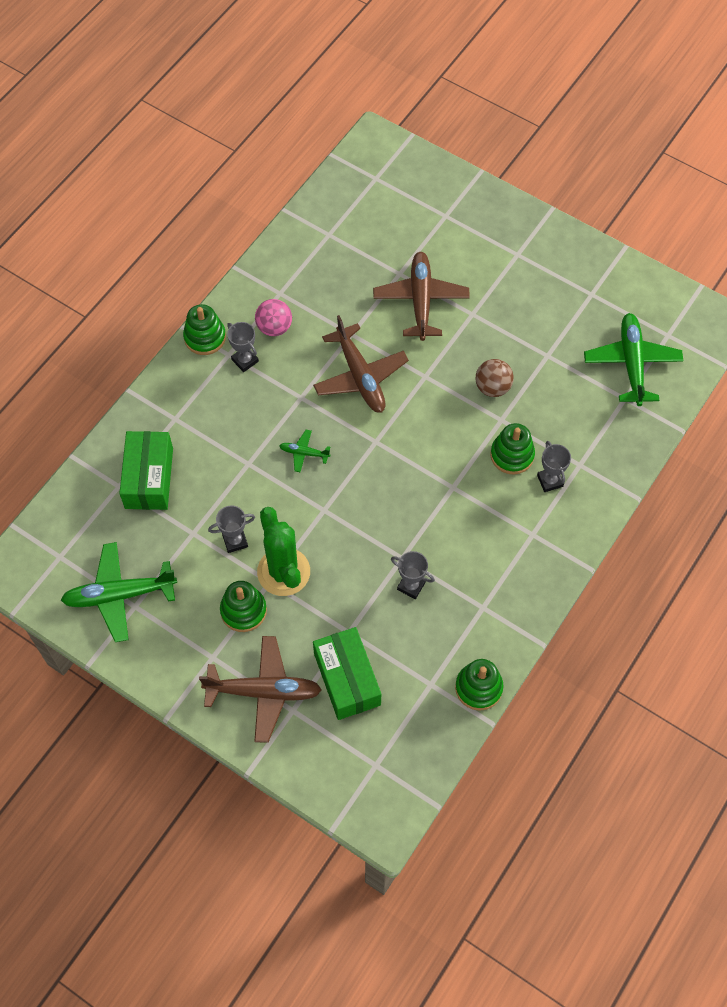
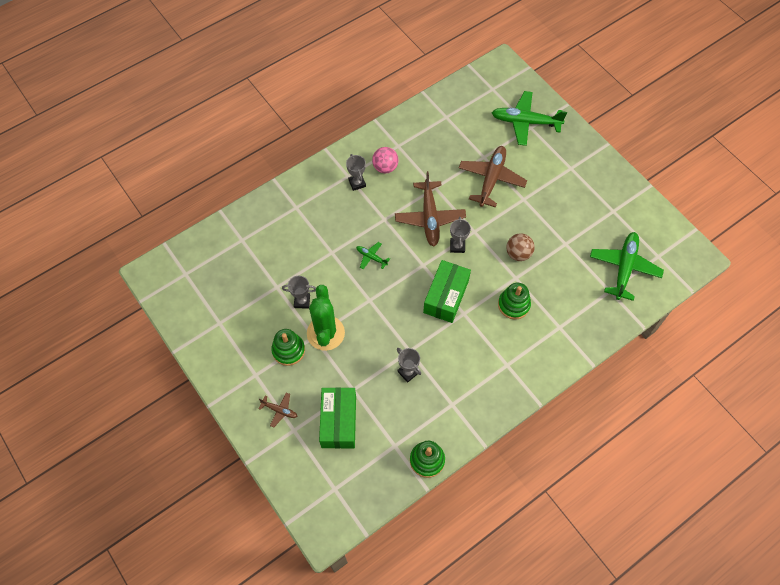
camera: 20 degrees right, 0 degrees up
(119, 595) = (212, 312): green plane -> green plane (525, 122)
(149, 478) = (263, 241): green box -> green box (446, 296)
(205, 337) = (337, 160): green stacking toy -> none
(264, 692) = (279, 410): brown plane -> brown plane, size x0.48
(550, 481) = (533, 331): grey trophy -> grey trophy (457, 246)

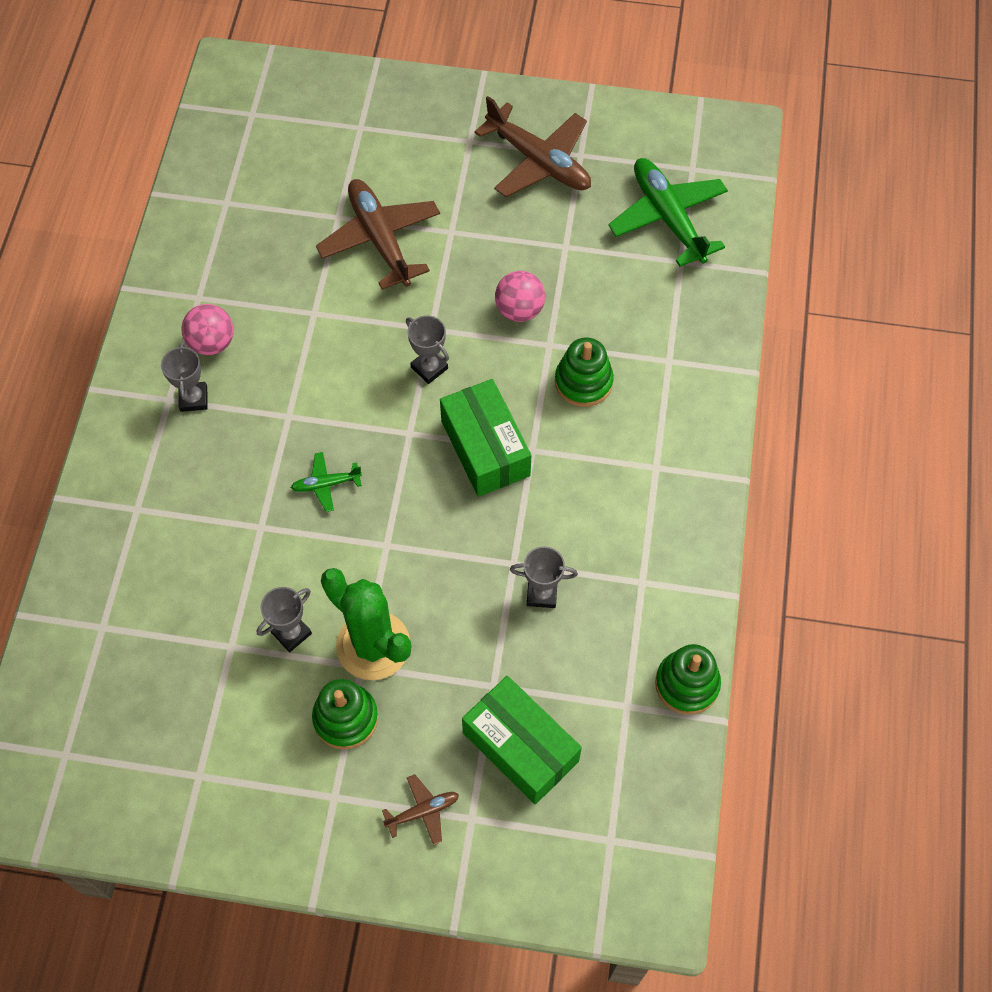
camera: 45 degrees left, 0 degrees up
(357, 183) = (193, 399): grey trophy -> grey trophy turned 60 degrees clockwise
(429, 218) = (351, 361): brown plane -> brown plane (539, 161)
(518, 254) = (519, 310): brown ball -> pink ball
(525, 122) = (345, 125): green plane -> none

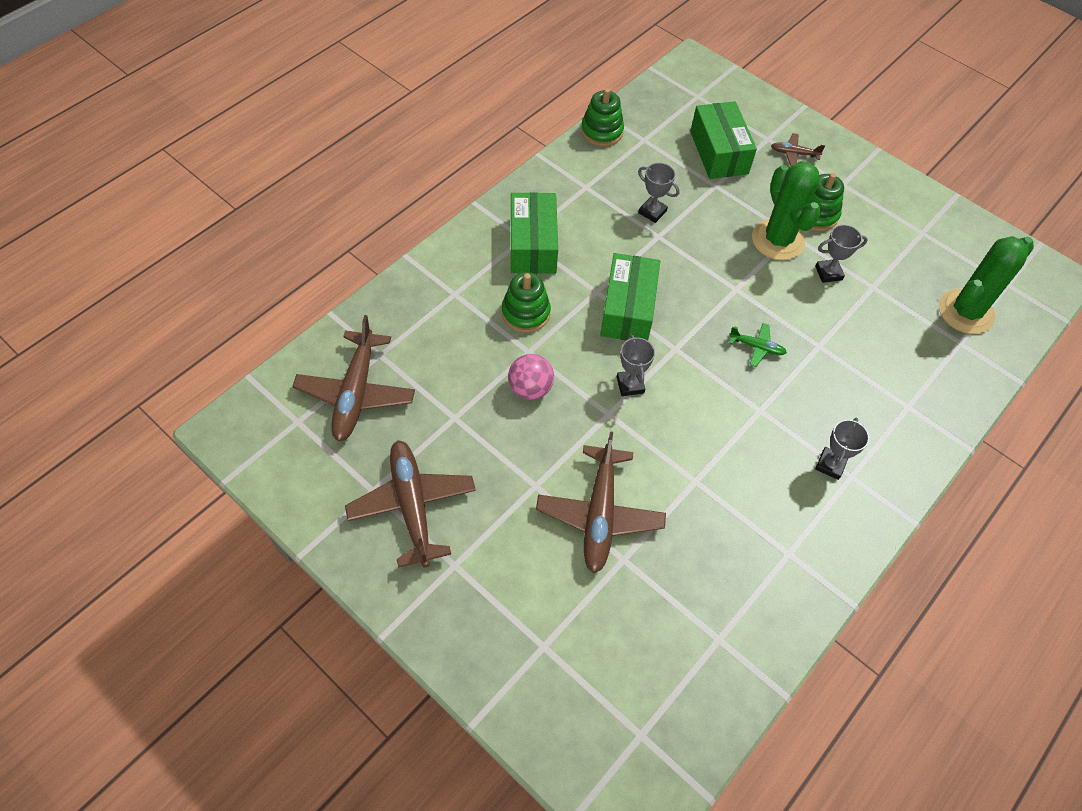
camera: 150 degrees left, 5 degrees down
(107, 676) = (965, 312): none -> green cactus
(212, 343) = (794, 504): pink ball -> none
(638, 464) = (533, 245): none -> green box
(668, 217) = (356, 393): green plane -> brown plane

